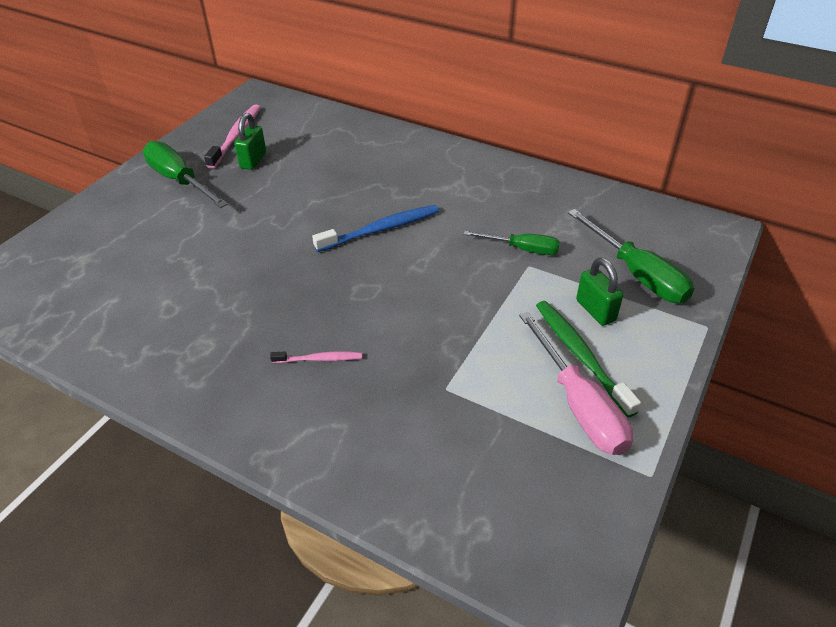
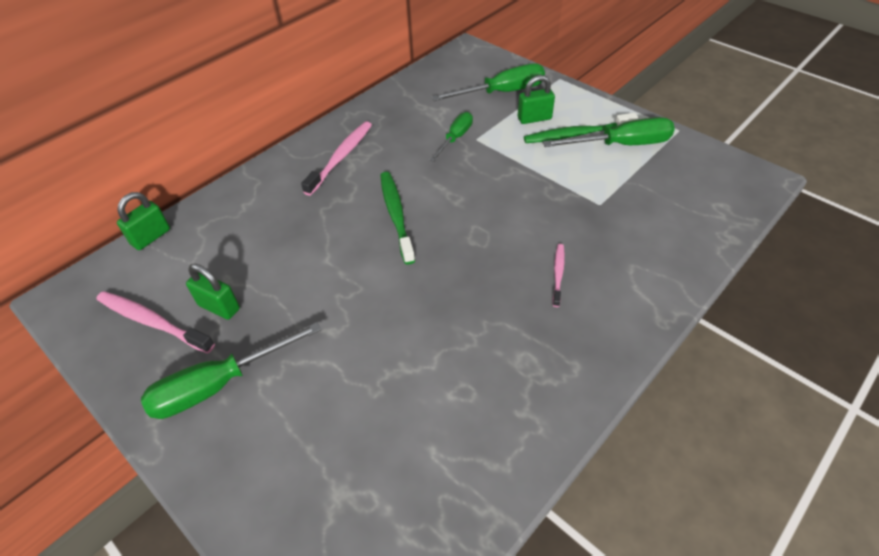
camera: 75 degrees left, 5 degrees up
(322, 110) = (151, 237): none -> green padlock
(380, 229) = (396, 216): blue toothbrush -> green toothbrush
(455, 178) = (341, 157): none -> pink toothbrush
(579, 405) = (621, 145): pink screwdriver -> green screwdriver

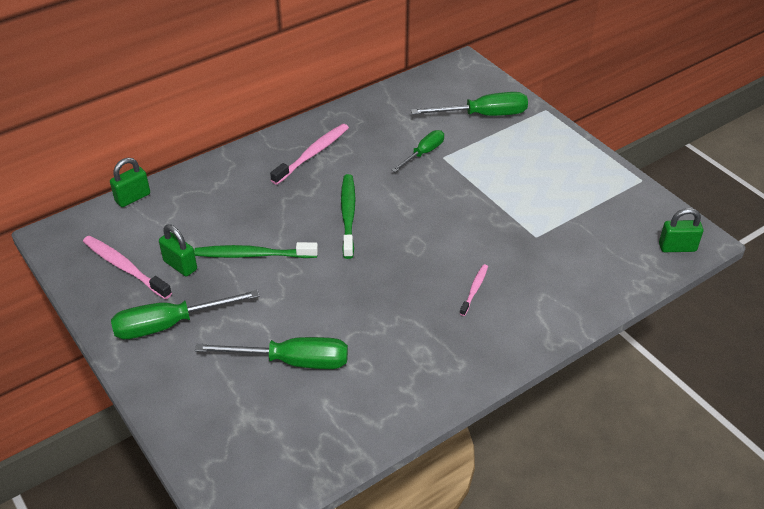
camera: 10 degrees right, 5 degrees down
(534, 118) = (505, 146): green padlock -> green padlock (677, 247)
(577, 134) = (540, 168): green toothbrush -> green toothbrush (253, 255)
(621, 145) = (579, 185): green screwdriver -> green screwdriver (292, 361)

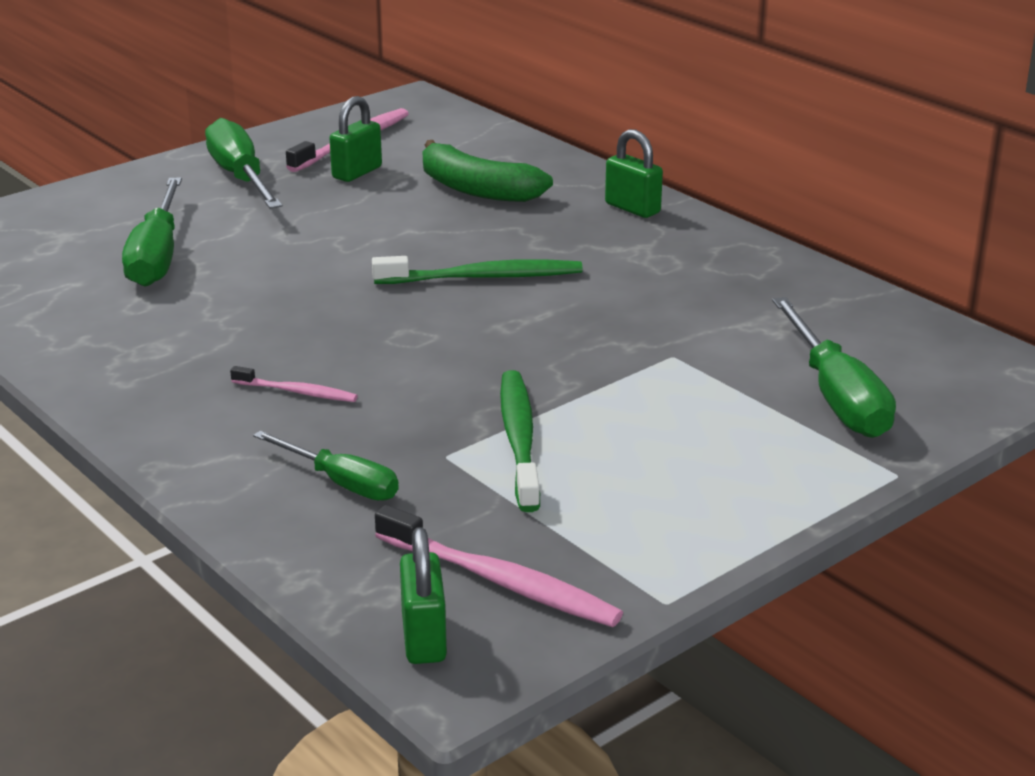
camera: 85 degrees right, 15 degrees down
(133, 198) = (499, 131): green padlock -> green padlock (632, 208)
(225, 212) = (477, 189): none -> green banana
(253, 255) = (380, 216): green toothbrush -> green toothbrush (519, 440)
(312, 154) = (641, 240): pink toothbrush -> pink toothbrush (499, 581)
(423, 153) = (678, 336): green screwdriver -> green screwdriver (341, 483)

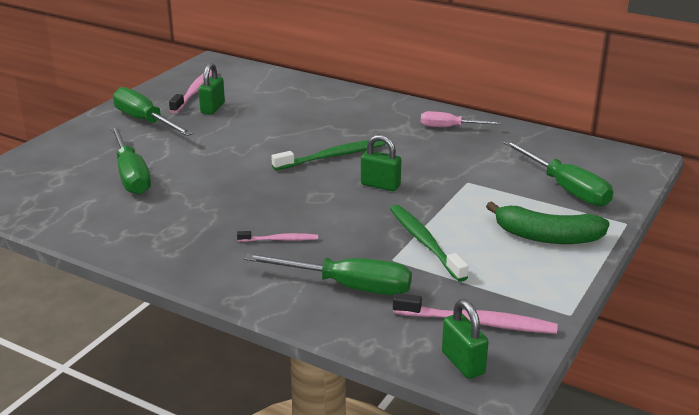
camera: 20 degrees left, 0 degrees up
(341, 483) = (347, 286): green screwdriver -> green screwdriver, size x1.60
(477, 189) = (289, 108): green banana -> green banana (547, 237)
(632, 208) = (382, 105): green padlock -> green padlock (380, 185)
(717, 261) = (449, 127): none -> pink screwdriver

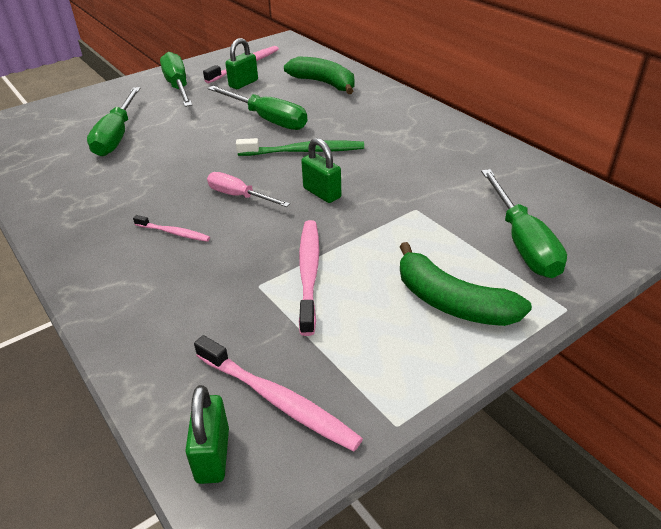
camera: 25 degrees right, 10 degrees up
(294, 96) = (324, 83): none -> green banana
(347, 286) = (185, 307): green screwdriver -> green screwdriver (267, 119)
(425, 243) = (309, 273): green toothbrush -> pink toothbrush
(449, 127) = (447, 141): pink screwdriver -> pink screwdriver (239, 196)

